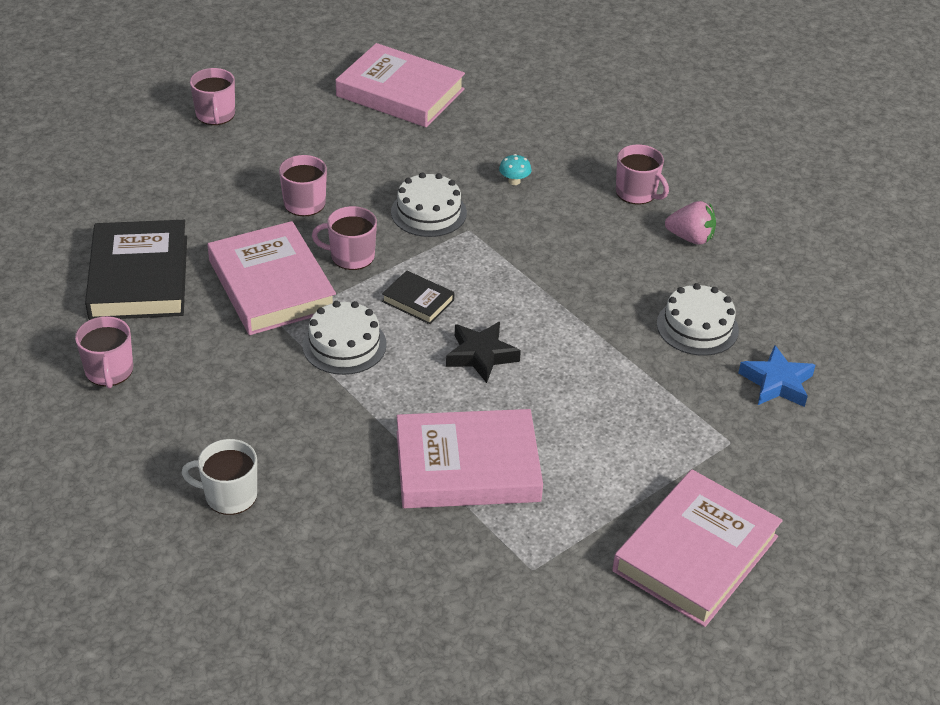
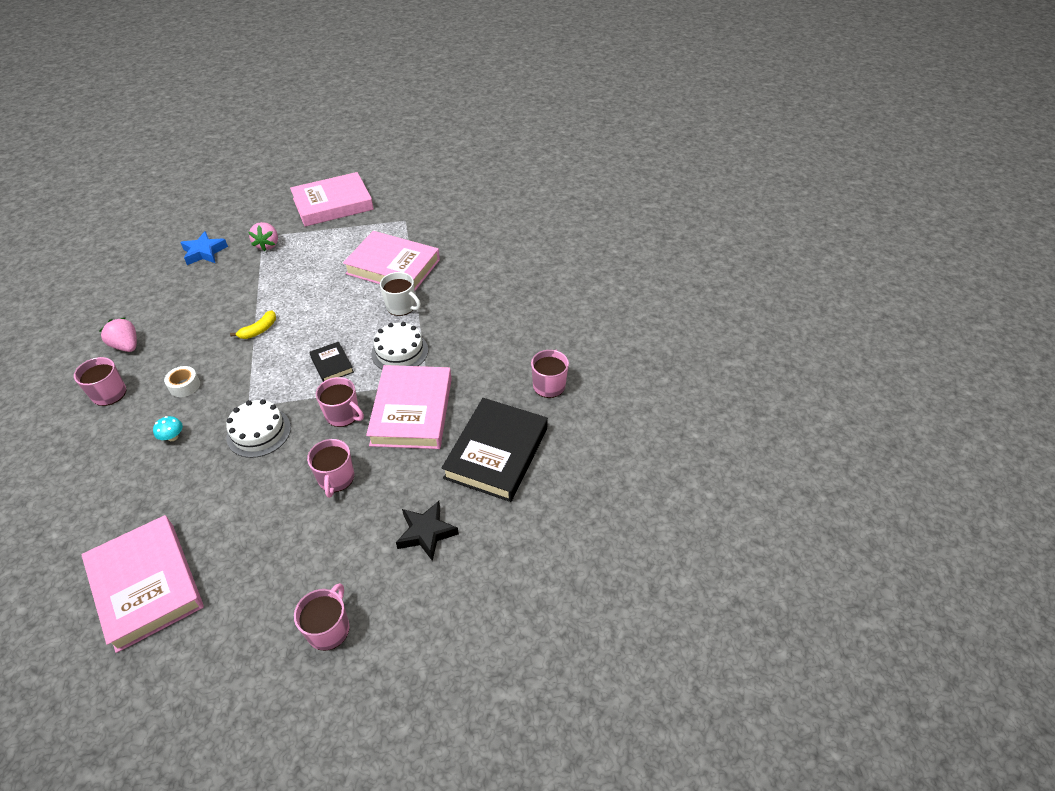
camera: 150 degrees left, 5 degrees up
(229, 495) = (518, 292): white mug -> white mug (401, 306)
(481, 355) = (331, 318): black star -> black star (426, 533)
(557, 308) = (259, 330): none -> yellow banana
(565, 224) = (184, 386): none -> white tape
(697, 327) = (201, 292): white cake -> none
(702, 430) = (268, 245): none -> pink strawberry

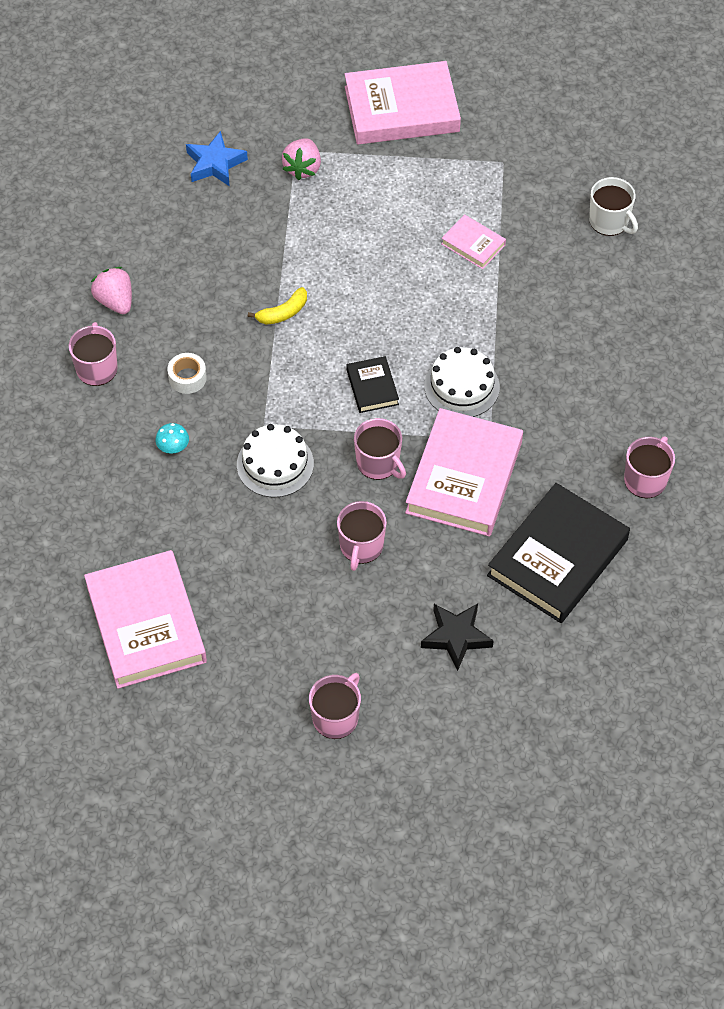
camera: 15 degrees right, 10 degrees up
(393, 267) = (473, 244): pink book -> pink book, size x0.48
(401, 306) = (475, 315): white mug -> white mug (610, 221)

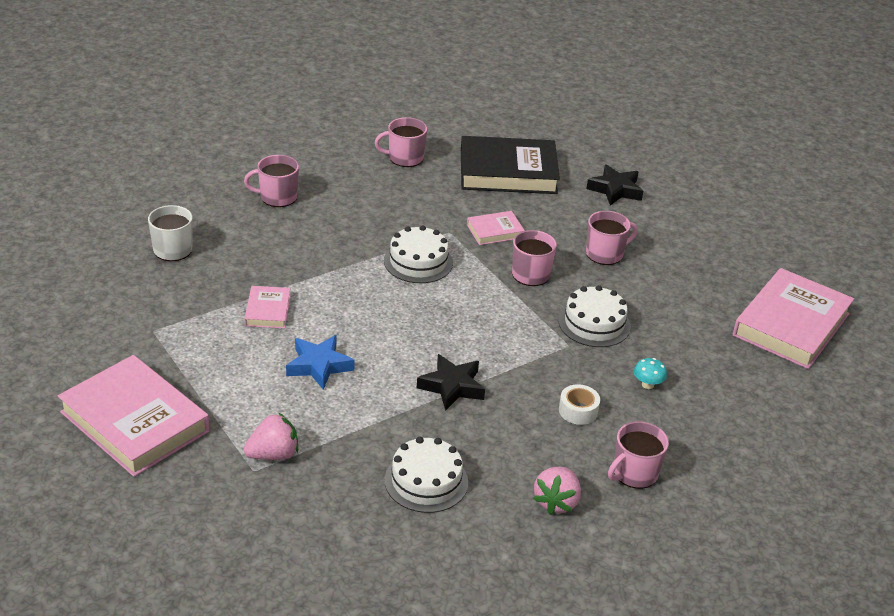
camera: 130 degrees left, 20 degrees down
(201, 239) = (426, 481): none -> white cake
(215, 164) = (324, 522): blue star -> blue star (319, 366)
(283, 313) = (452, 386): yellow banana -> black star
(336, 717) = (730, 214): pink mug -> pink mug (277, 197)
(372, 387) = (469, 305): black book -> none
(464, 477) = (495, 231): pink book -> pink book, size x0.48

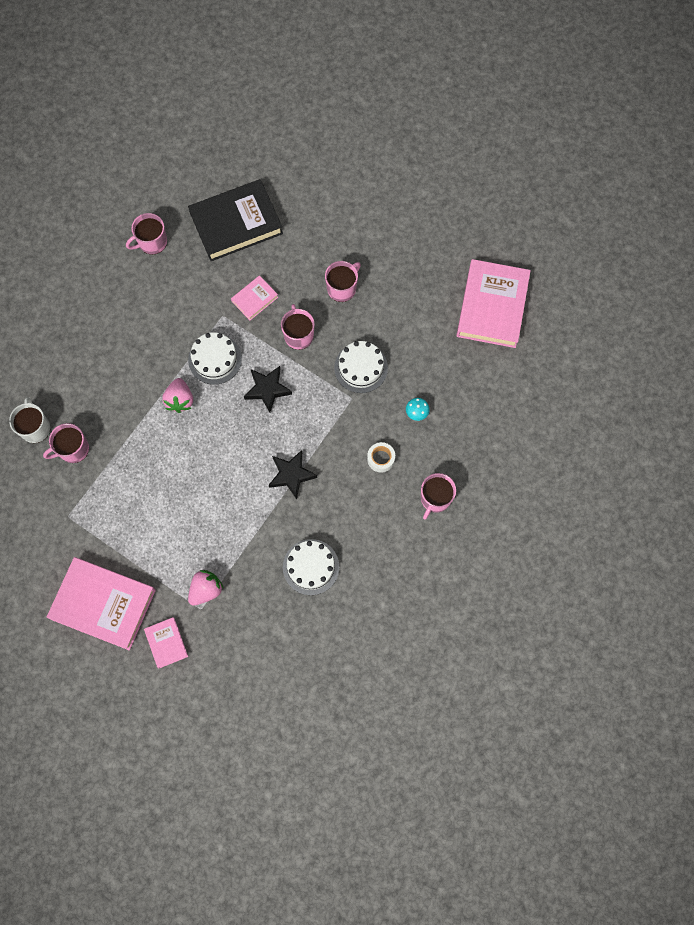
camera: 20 degrees left, 35 degrees up
(268, 310) = (135, 459): pink book -> pink book (166, 643)
(277, 197) = (79, 334): pink mug -> pink mug (73, 449)
(319, 366) = (196, 497): blue star -> none
(556, 502) = (396, 546): pink strawberry -> pink strawberry (180, 400)
(615, 190) = (323, 208): black star -> black star (267, 389)

